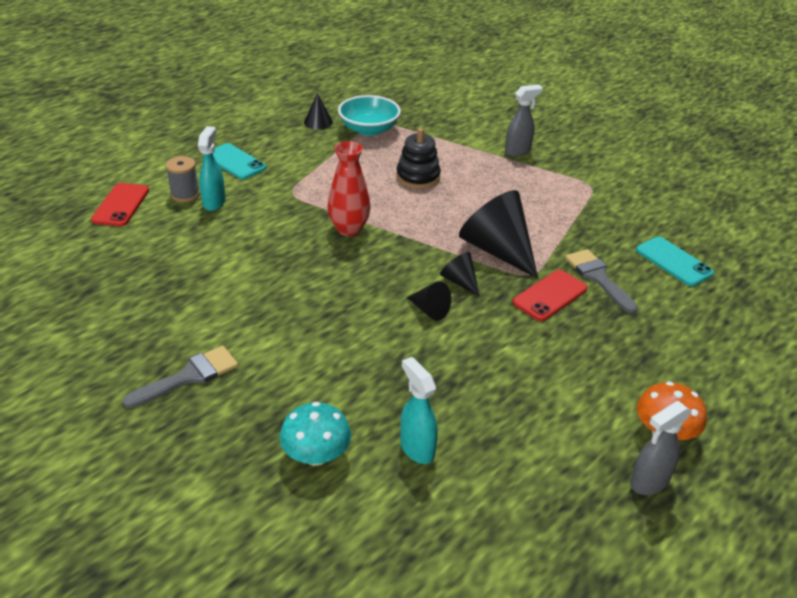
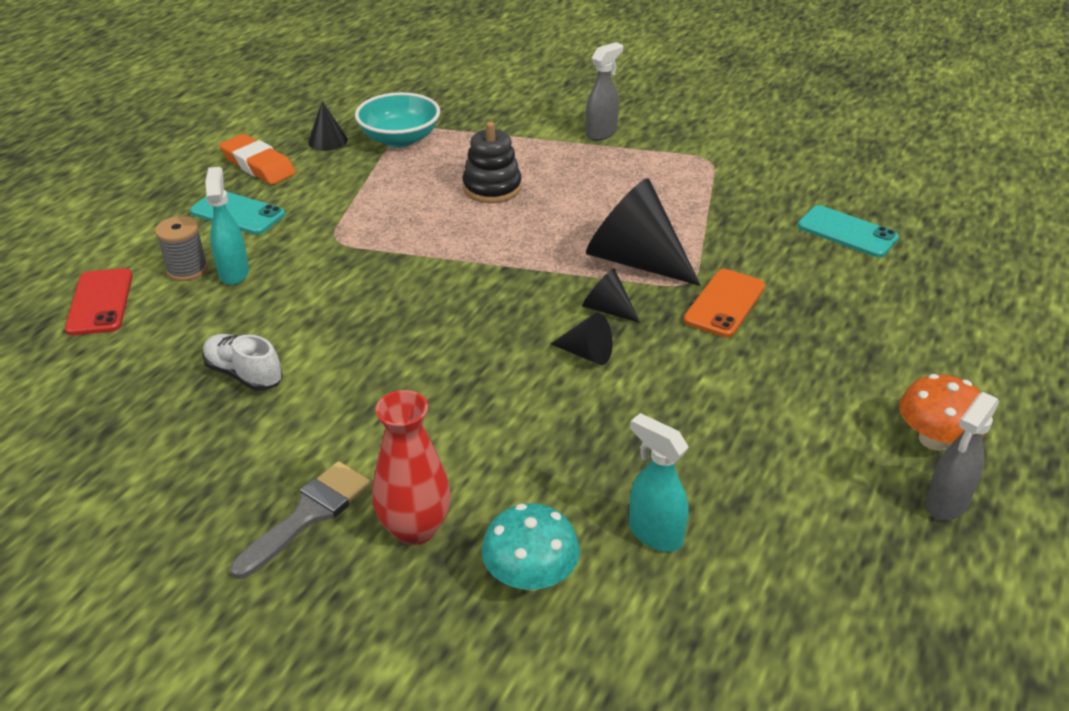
camera: 15 degrees left, 0 degrees up
(190, 273) = (244, 374): none -> white shoe
(263, 131) = (258, 165): none -> orange eraser
(349, 229) = (434, 271): red vase -> red vase (415, 528)
(550, 295) = (724, 303): red phone -> orange phone
(598, 278) = (770, 269): grey brush -> none

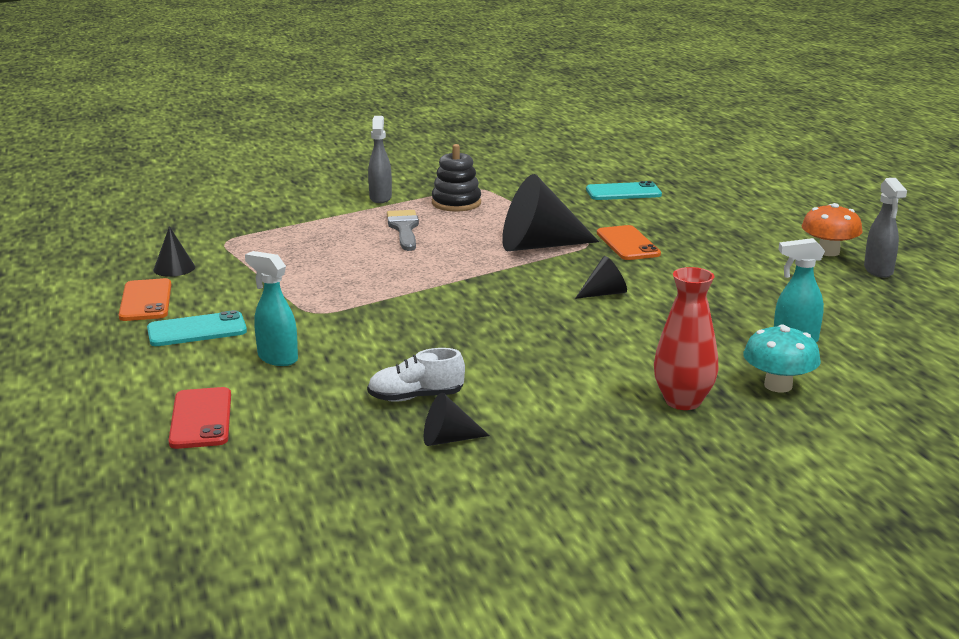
camera: 45 degrees left, 15 degrees down
(100, 302) = (201, 419): red phone -> red phone turned 45 degrees clockwise
(187, 270) = (232, 373): grey spool -> none
(258, 165) = (146, 301): orange eraser -> orange phone
(308, 514) = (613, 428): grey brush -> grey brush (404, 229)
(400, 139) = (234, 248): turquoise bowl -> none
(492, 188) = (368, 247): black stacking toy -> black stacking toy (456, 203)
(607, 309) = (572, 271): black cone -> black cone (448, 439)

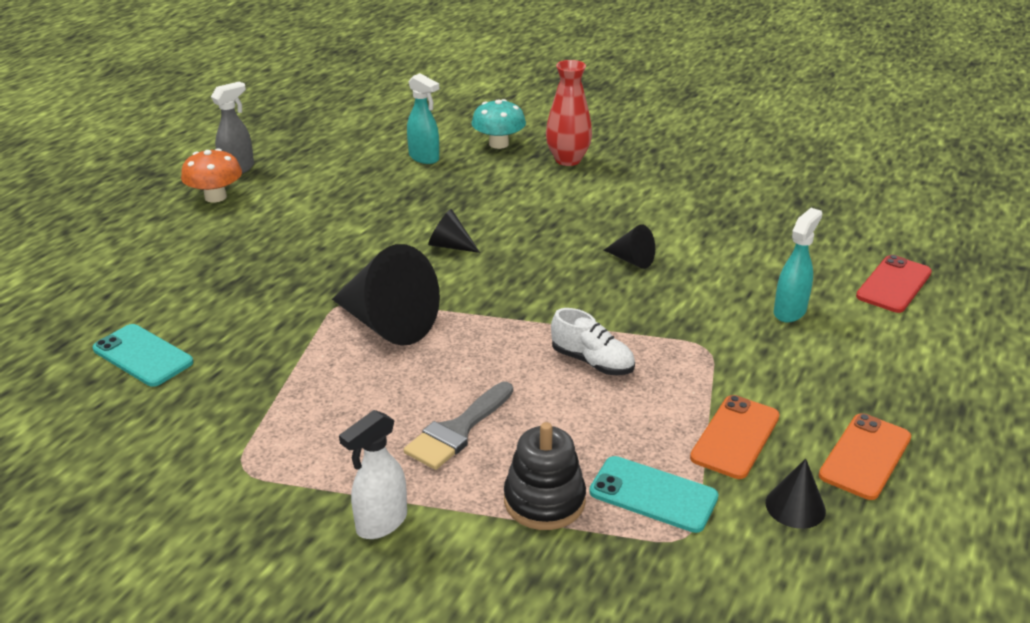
camera: 135 degrees left, 10 degrees up
(197, 330) = (837, 380): turquoise phone -> turquoise phone (653, 494)
(277, 358) = (790, 311): turquoise spray bottle -> turquoise spray bottle turned 135 degrees counterclockwise
(380, 198) = (381, 523): grey spray bottle -> white spray bottle
(416, 397) = (723, 232): white shoe -> white shoe (592, 362)
(448, 439) = (739, 199): black cone -> black cone (632, 260)
(456, 203) = (324, 448): black stacking toy -> black stacking toy (544, 501)
(628, 244) = (316, 283): orange phone -> orange phone (735, 437)

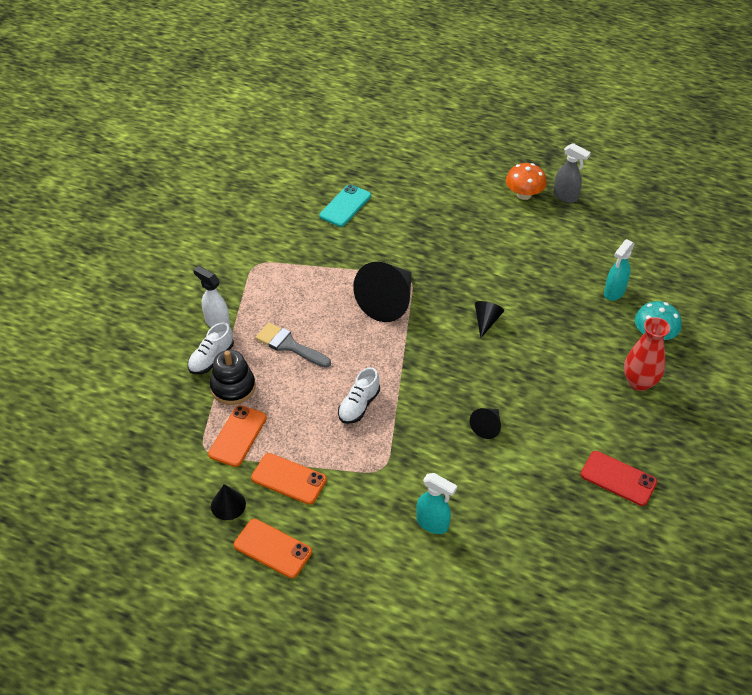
camera: 85 degrees right, 15 degrees up
(471, 530) = (211, 358): none -> white shoe
(653, 494) = (238, 436): turquoise phone -> orange phone
(894, 284) = (483, 603): red phone -> red phone (618, 478)

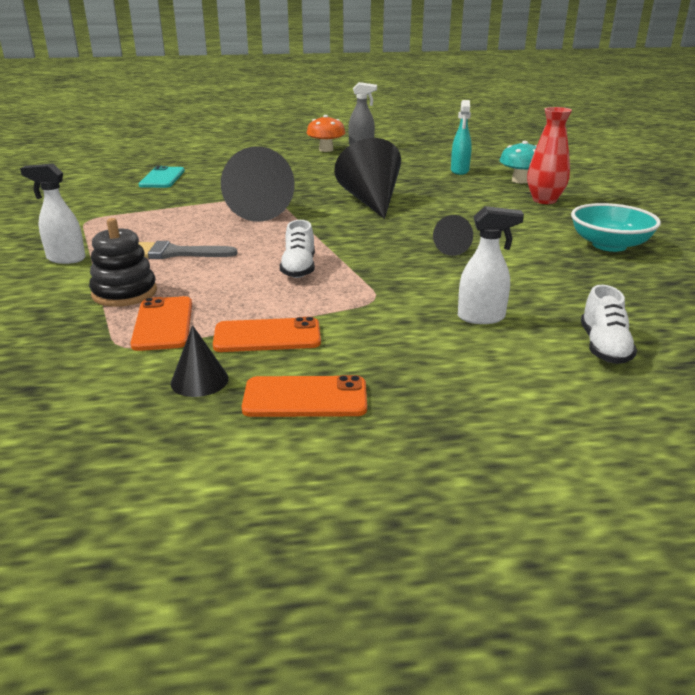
camera: 30 degrees left, 20 degrees down
(211, 358) = (77, 281): white shoe -> white shoe (604, 347)
(433, 523) = (482, 318): turquoise spray bottle -> white spray bottle
(486, 321) = (371, 201): black cone -> black cone, size x2.06
(618, 478) = (609, 245): red phone -> turquoise bowl

